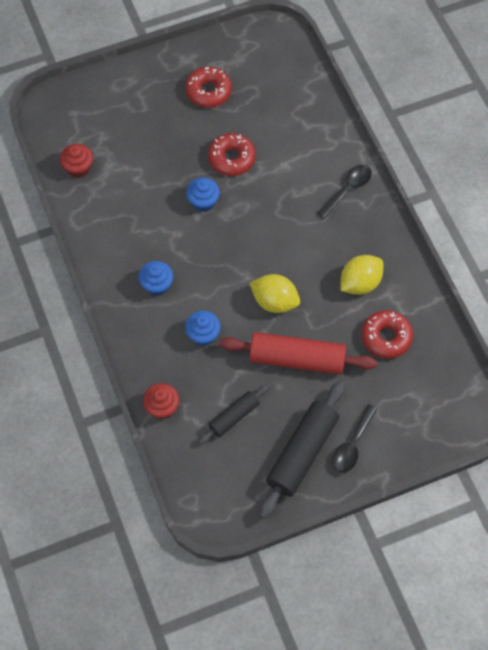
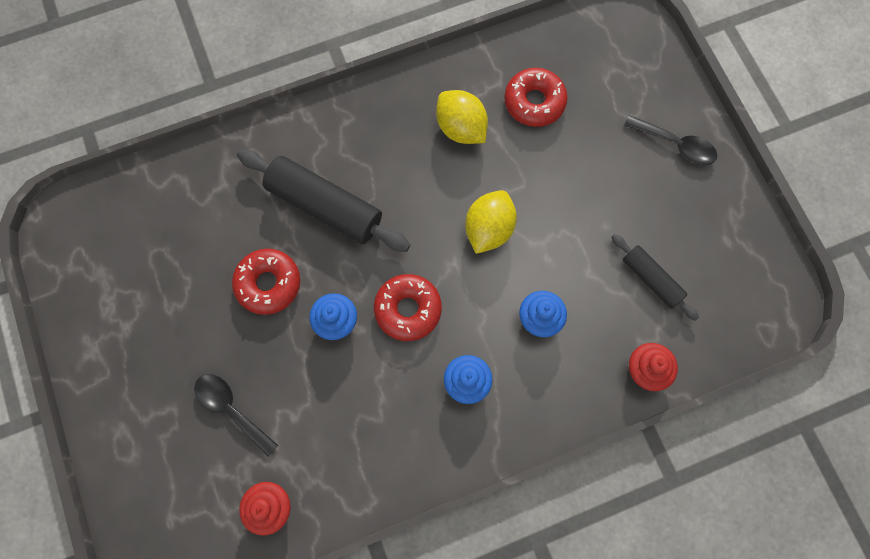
camera: 90 degrees left, 10 degrees up
(208, 91) = (152, 316): red donut -> red donut (408, 309)
(297, 359) = (568, 204): red rolling pin -> none
(302, 453) = (691, 200): black rolling pin -> black rolling pin (325, 206)
(347, 189) = (325, 138): black spoon -> black spoon (231, 409)

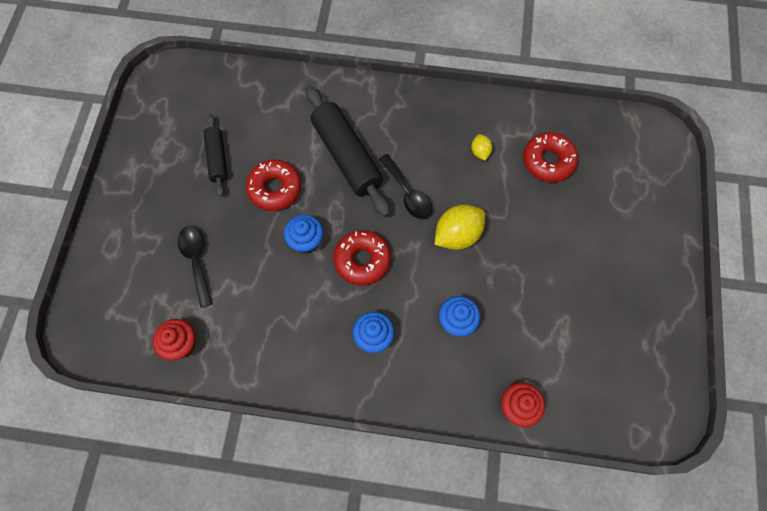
camera: 30 degrees right, 5 degrees down
(461, 128) = (480, 152): yellow lemon -> yellow lemon, size x0.52
(651, 279) = (564, 340): black rolling pin -> black rolling pin (217, 159)
(675, 144) = (644, 249): black spoon -> black spoon (408, 193)

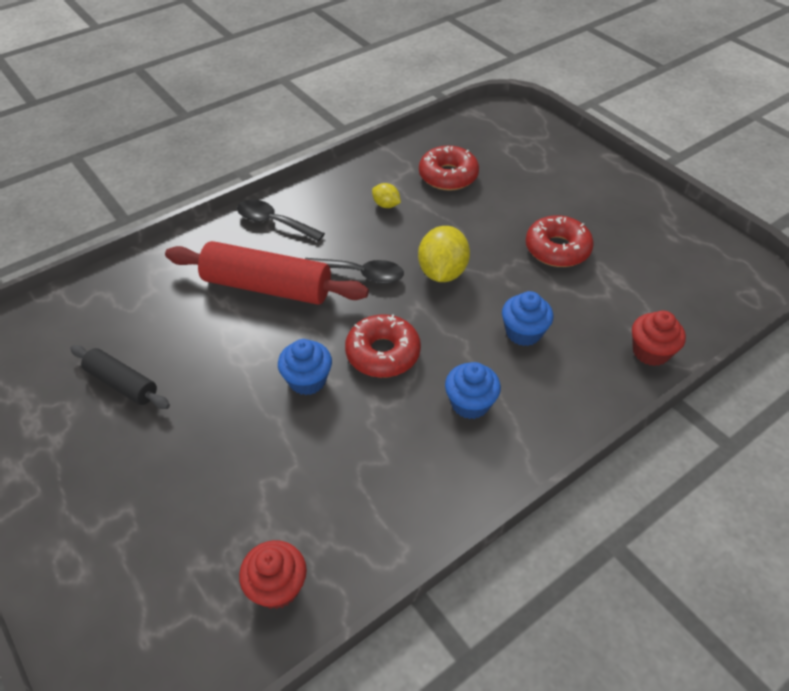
camera: 45 degrees left, 20 degrees down
(196, 261) = (203, 492): black spoon -> black spoon (274, 222)
(275, 189) = (221, 363): red donut -> red donut (557, 249)
(347, 156) = (267, 286): black rolling pin -> red rolling pin

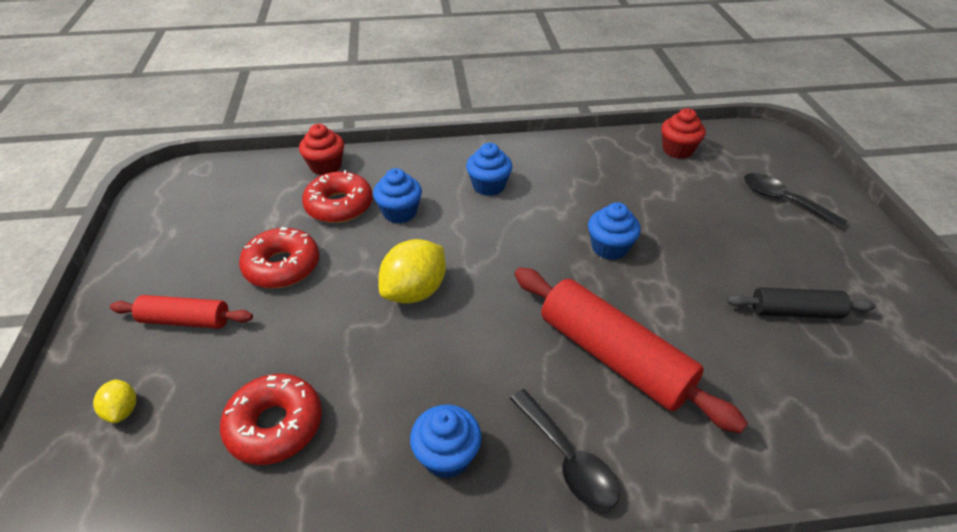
camera: 150 degrees left, 5 degrees down
(122, 383) = (795, 312): black rolling pin -> black rolling pin turned 60 degrees counterclockwise
(343, 199) = (447, 456): none -> blue cupcake
(360, 274) = (500, 327): black spoon -> black spoon (783, 200)
(383, 353) = (530, 243): red donut -> red donut (339, 205)
(386, 205) = (398, 413): yellow lemon -> yellow lemon (123, 410)
(568, 195) = (185, 320): none -> red rolling pin

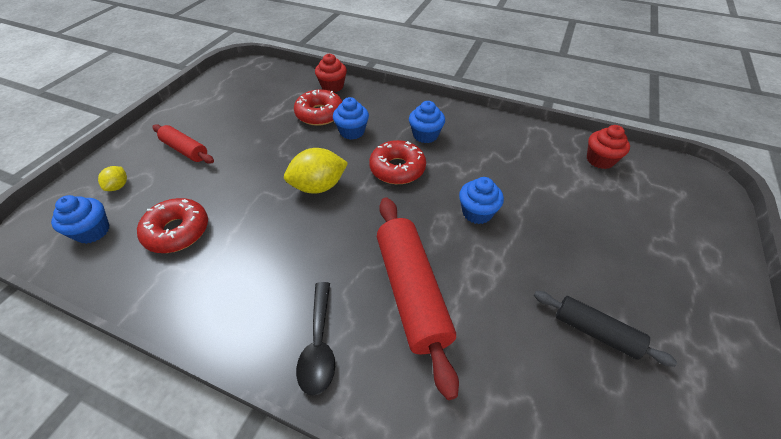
camera: 30 degrees right, 5 degrees up
(282, 266) = (258, 139): red donut -> red donut (397, 169)
(447, 456) = (249, 300): blue cupcake -> blue cupcake (93, 231)
(783, 200) = (667, 236): black spoon -> none

